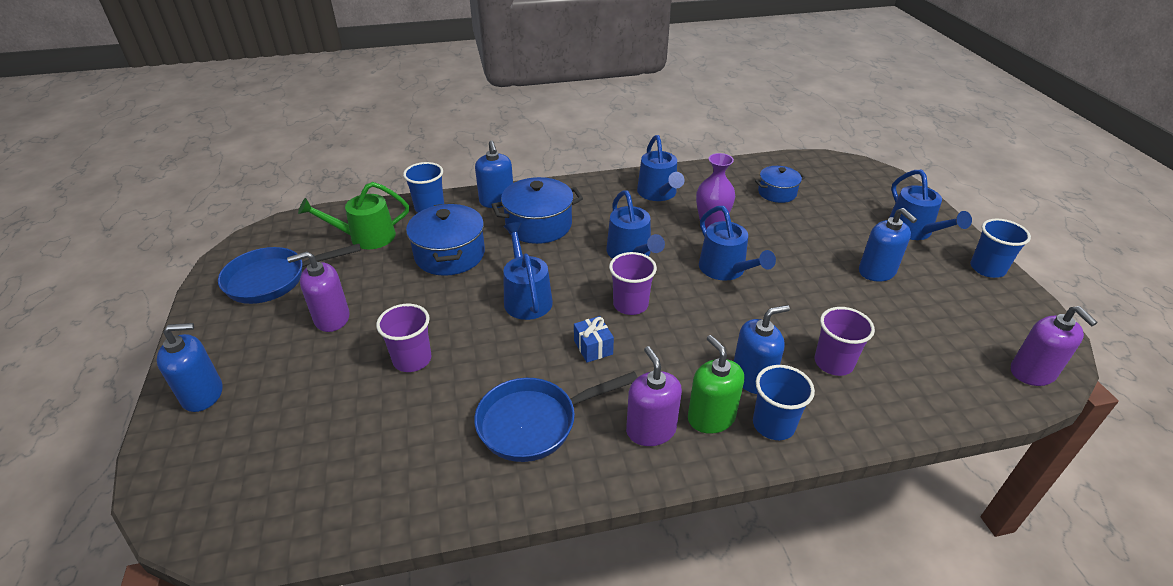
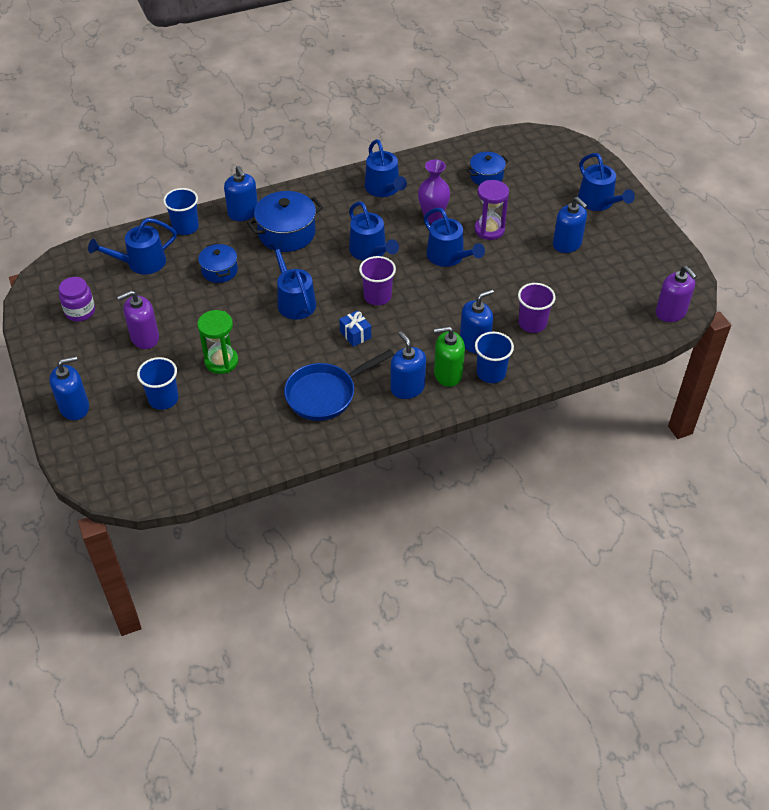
camera: 10 degrees left, 10 degrees up
(273, 280) = (80, 312): blue pan -> purple jar
(366, 237) = (141, 263): green watering can -> blue watering can
(412, 359) = (221, 361): purple cup -> green hourglass
(450, 255) = (219, 271): blue pot -> blue pot, size x0.61
(651, 430) = (407, 388): purple soap dispenser -> blue soap dispenser
(711, 417) = (448, 374): green soap dispenser -> green soap dispenser turned 60 degrees counterclockwise
(778, 246) = (489, 230): none -> purple hourglass
(987, 268) = (652, 231): blue cup -> blue cup (163, 399)

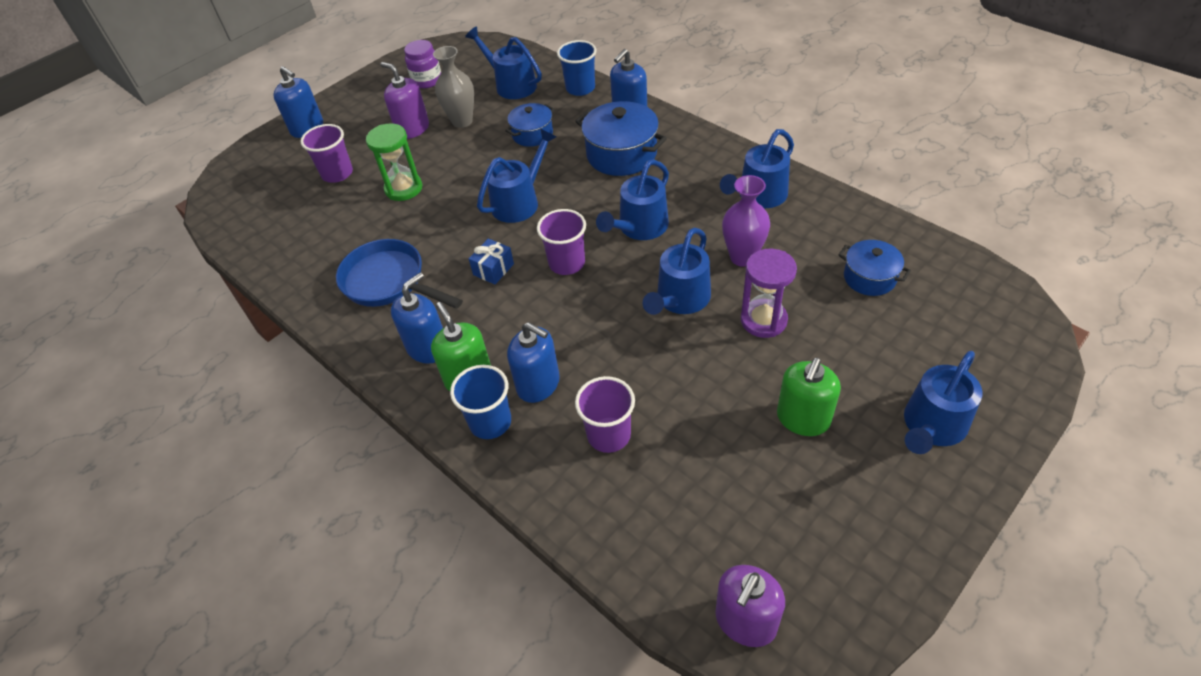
camera: 70 degrees right, 0 degrees up
(163, 305) = (462, 121): none -> grey vase
(163, 399) = (337, 173): blue cup -> purple cup
(567, 244) = (803, 418): blue soap dispenser -> green soap dispenser

